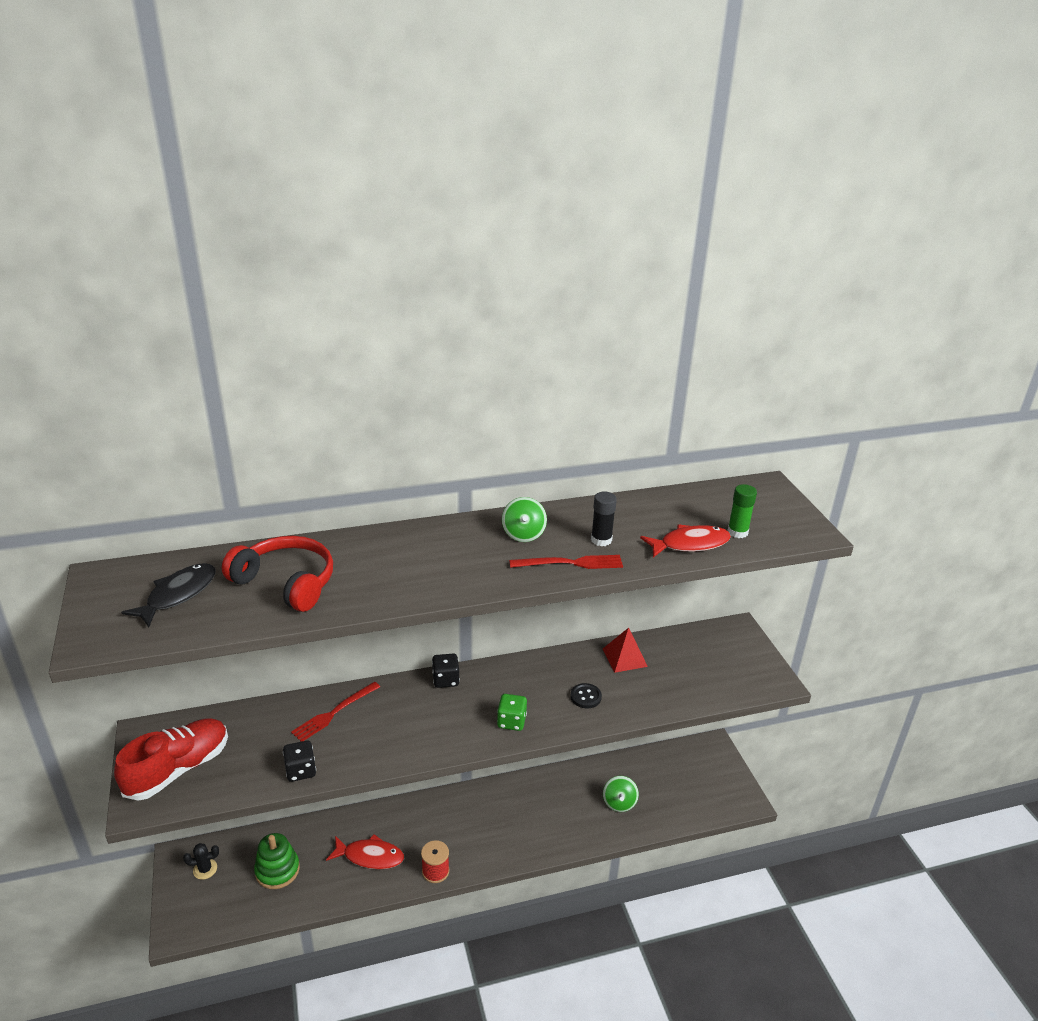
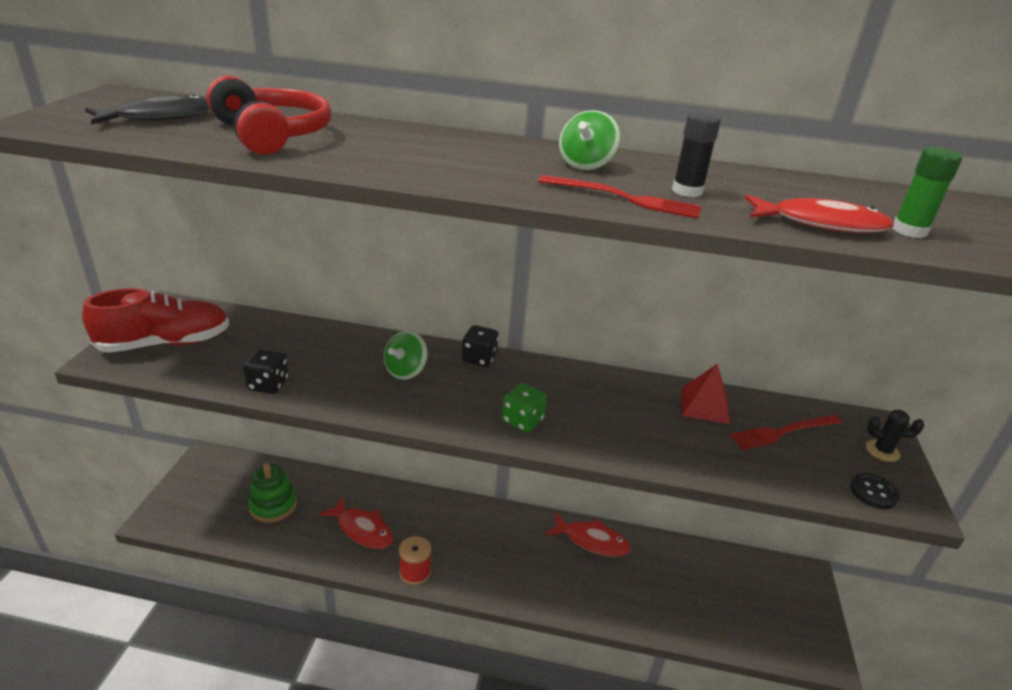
camera: 25 degrees right, 0 degrees up
(205, 869) = (216, 478): black cactus -> black cactus (882, 451)
(334, 712) = (345, 348): red fork -> red fork (783, 432)
(555, 785) = (592, 541): none -> red fish
(585, 697) = (629, 427): black button -> black button (873, 492)
(619, 803) = (656, 590): green spinning top -> green spinning top (406, 371)

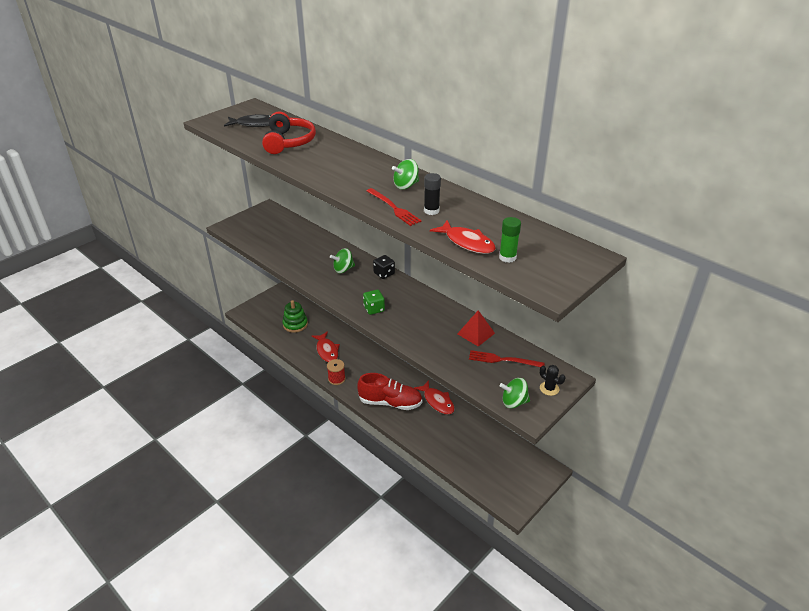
camera: 35 degrees right, 5 degrees up
(165, 343) = (254, 226): red shoe -> red shoe (390, 402)
(268, 385) = (280, 257): black dice -> none
(873, 492) = (514, 402): black button -> green spinning top

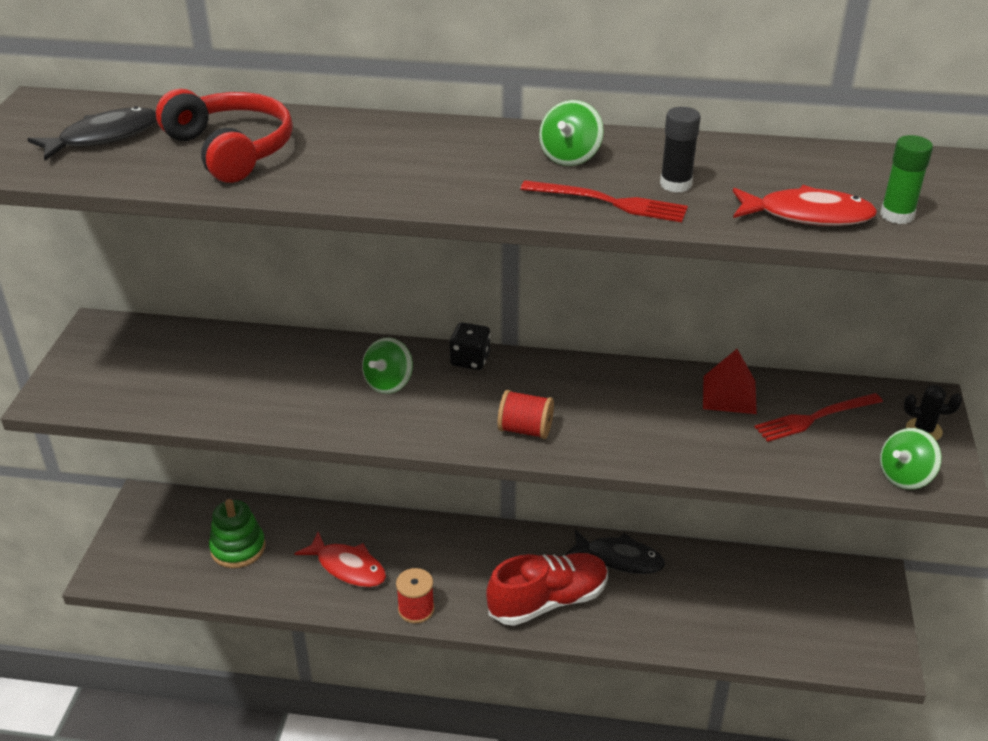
camera: 35 degrees left, 0 degrees up
(374, 309) = (525, 430): green dice -> red spool
(437, 401) = (620, 558): red fish -> black fish

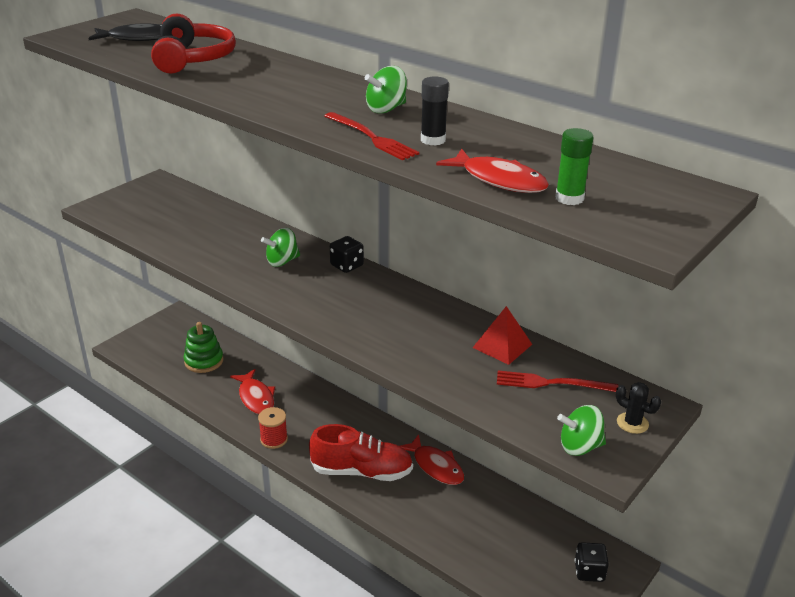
camera: 30 degrees right, 5 degrees down
(525, 430) = (336, 316): red spool -> none
(620, 558) = (435, 466): black fish -> red fish
(853, 601) = (589, 571): none -> black dice

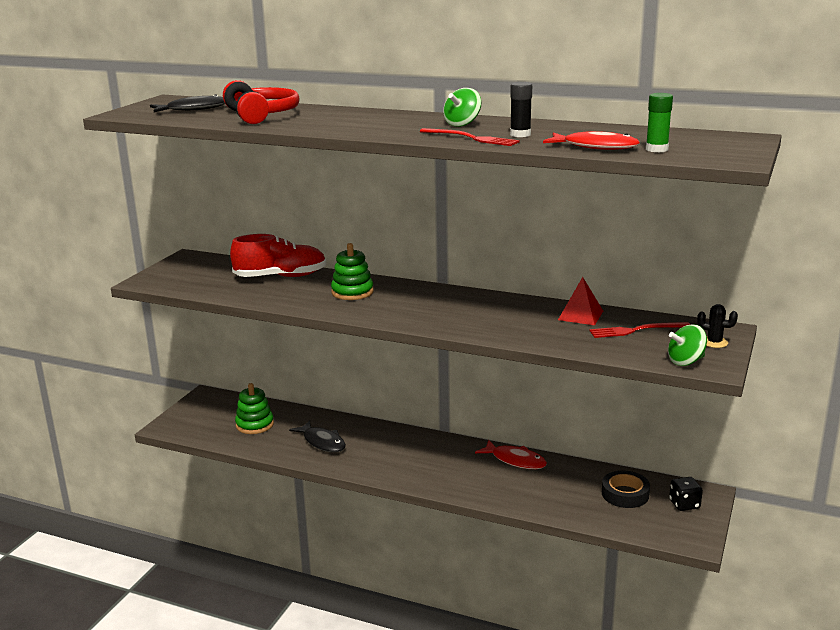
camera: 15 degrees left, 10 degrees down
(256, 398) = (322, 442): red fish -> black fish
(274, 439) = (359, 468): red spool -> none
(282, 261) = (352, 292): green spinning top -> green stacking toy
(347, 265) = (411, 287): black dice -> none
(362, 471) = (453, 476): red shoe -> red shoe (280, 277)
(530, 540) = (625, 494): none -> black tape

